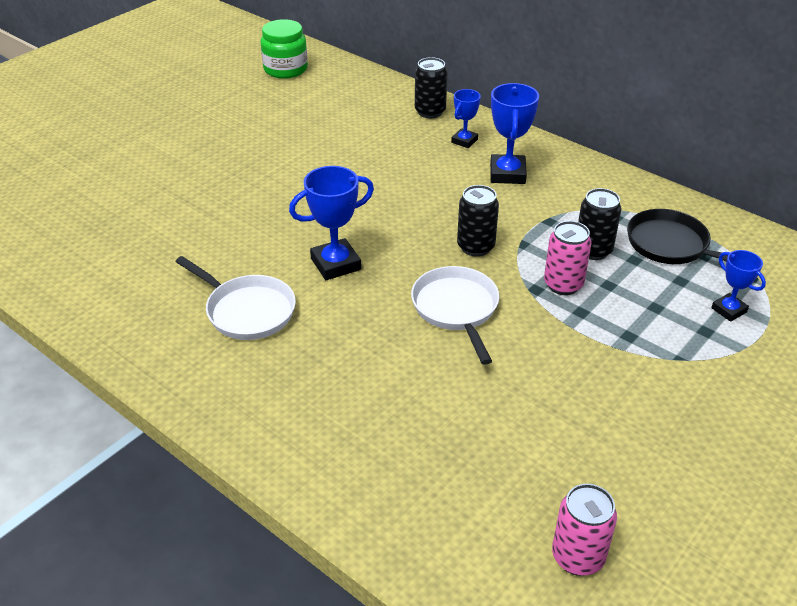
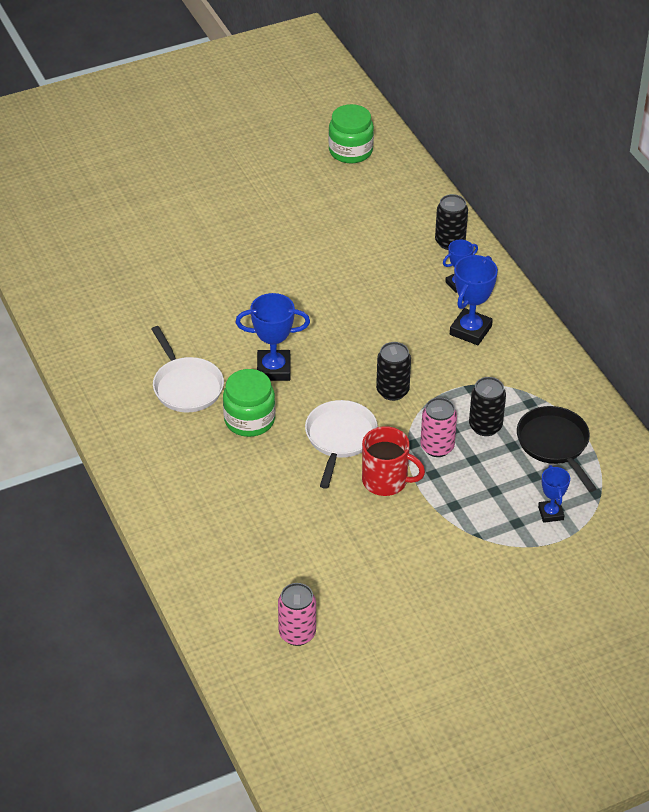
camera: 25 degrees right, 5 degrees up
(343, 322) = (249, 420): none -> green jar
(538, 335) = (386, 481): none -> red mug

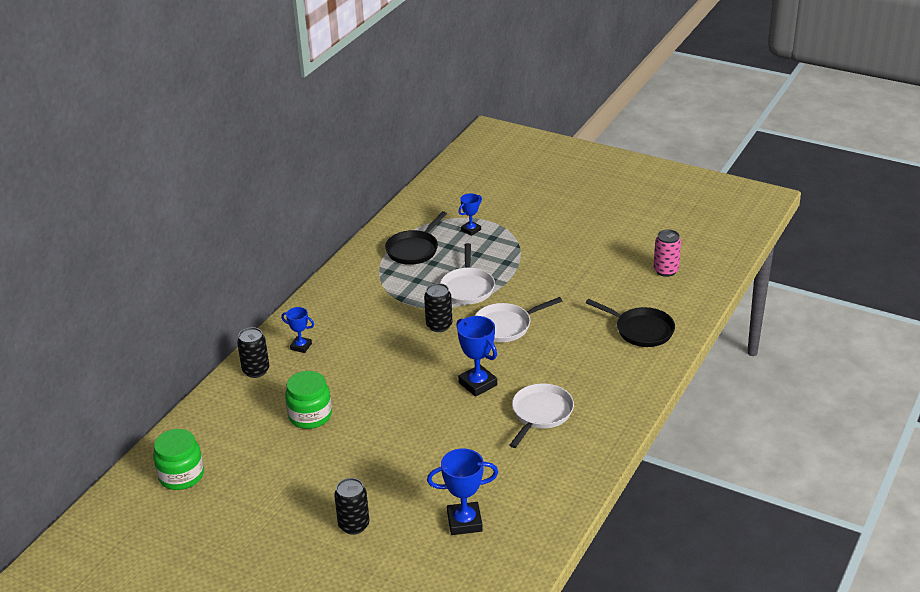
camera: 125 degrees left, 10 degrees down
(221, 537) = (641, 330): none -> black pan
(249, 420) = (536, 369): green jar -> green jar (310, 416)
(386, 481) = (518, 293): red mug -> none
(437, 447) = (467, 287): pink can -> white pan
(470, 330) = (345, 321): blue trophy -> blue trophy (464, 522)
(485, 426) = (428, 278): black can -> black can (354, 525)

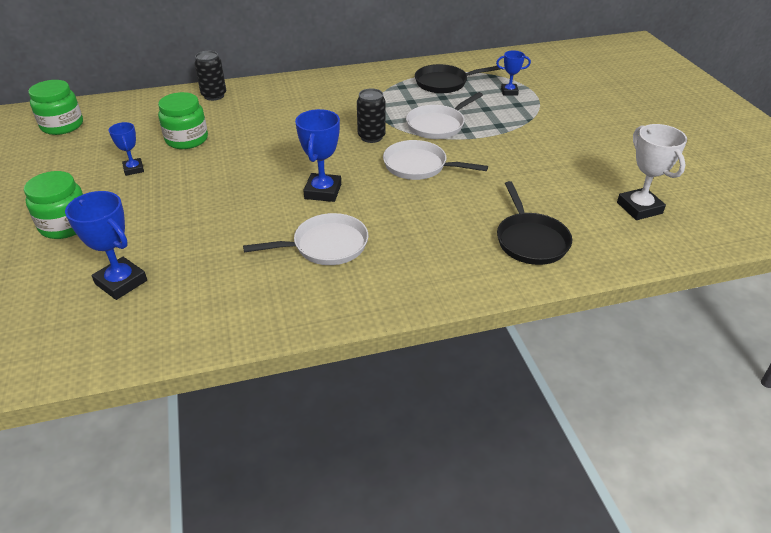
camera: 45 degrees right, 5 degrees up
(301, 346) = (264, 98): blue trophy -> blue trophy (133, 169)
(354, 525) = (65, 225): black can -> green jar
(666, 270) = (639, 208): pink can -> white trophy

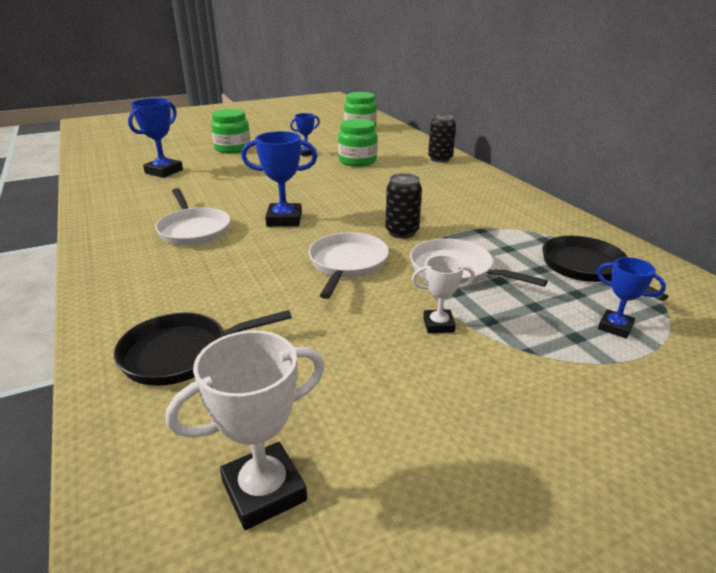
camera: 80 degrees right, 10 degrees down
(503, 142) = (438, 325): none -> white trophy
(509, 92) = (615, 327): blue trophy -> blue trophy turned 45 degrees counterclockwise

